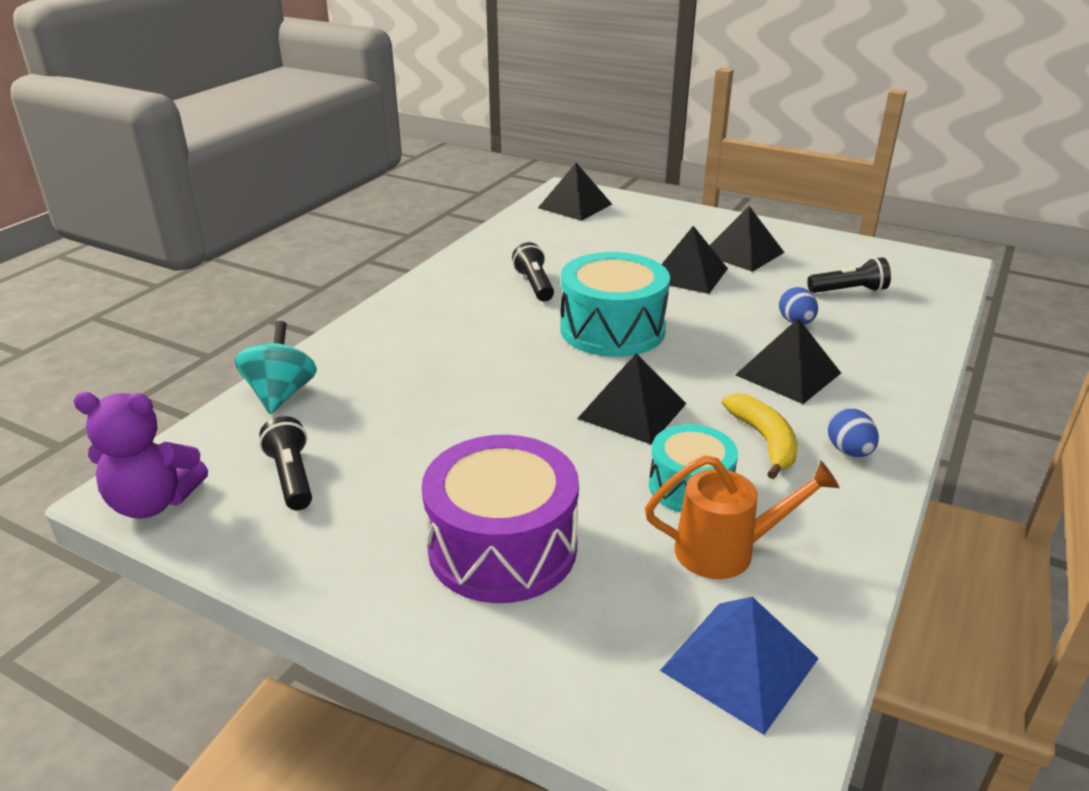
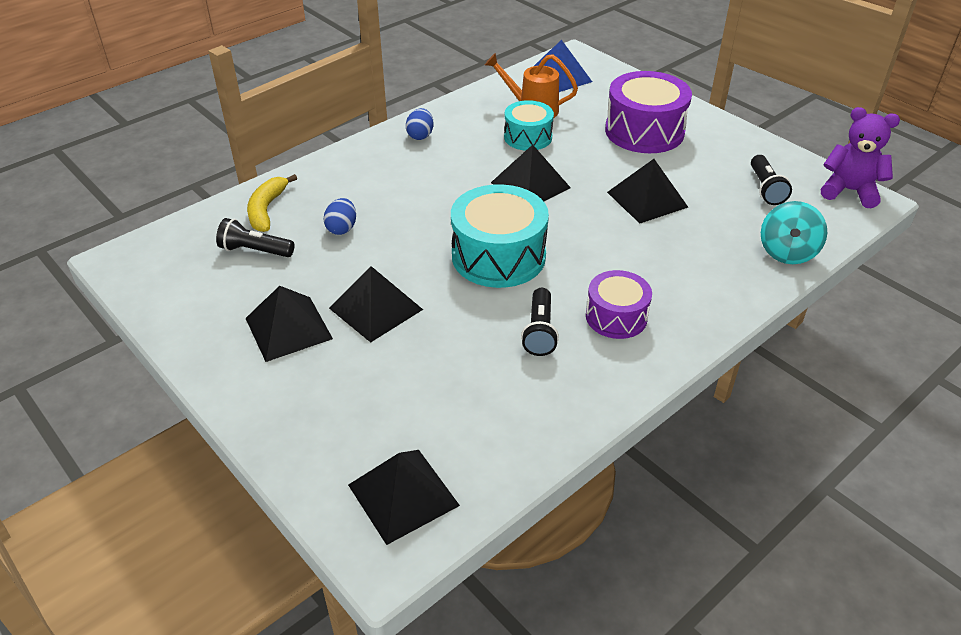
camera: 160 degrees left, 10 degrees up
(469, 305) = (616, 317): none -> purple drum
(764, 441) = (463, 150): yellow banana -> yellow banana (267, 210)
(788, 374) = (400, 187): black pyramid -> black pyramid (647, 199)

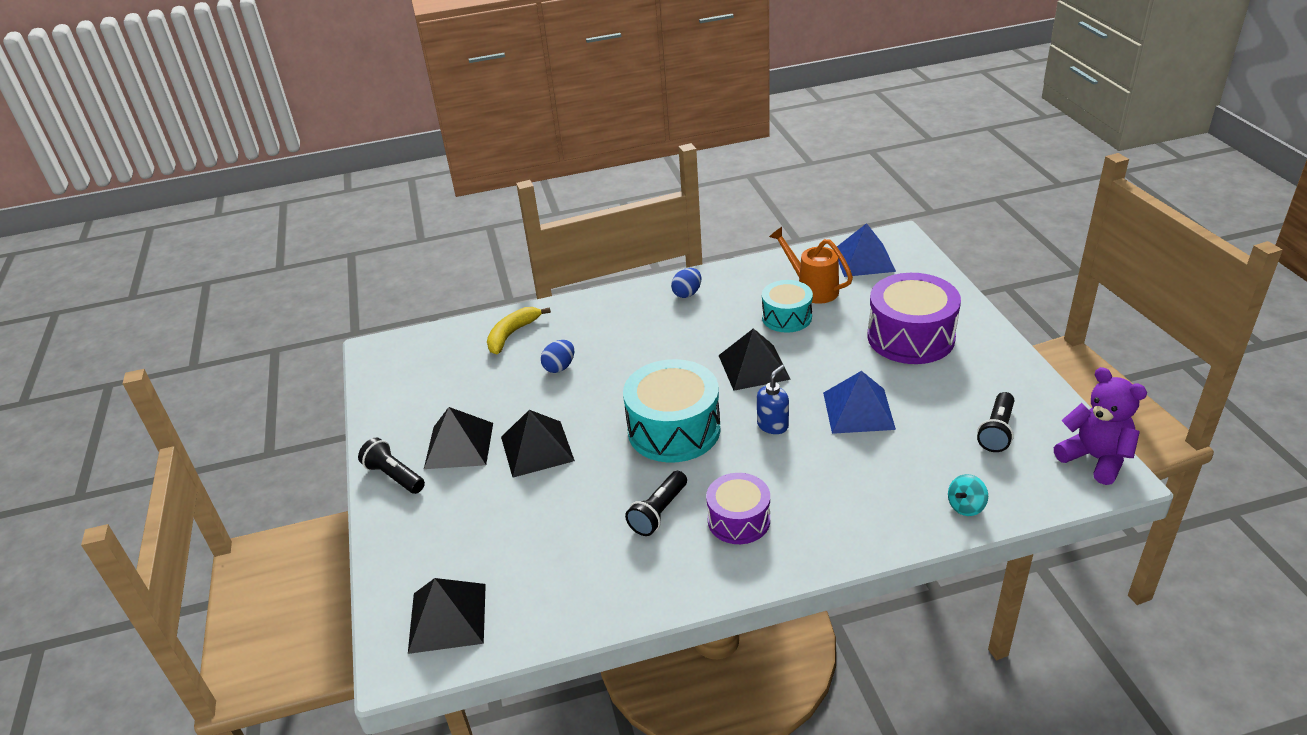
camera: 30 degrees right, 5 degrees down
(255, 250) = (479, 369): black flashlight -> black flashlight (394, 476)
(585, 229) = (773, 425): none -> blue soap dispenser
(647, 199) = (858, 410): black pyramid -> blue pyramid
(787, 252) = (966, 506): turquoise spinning top -> turquoise spinning top, size x0.60

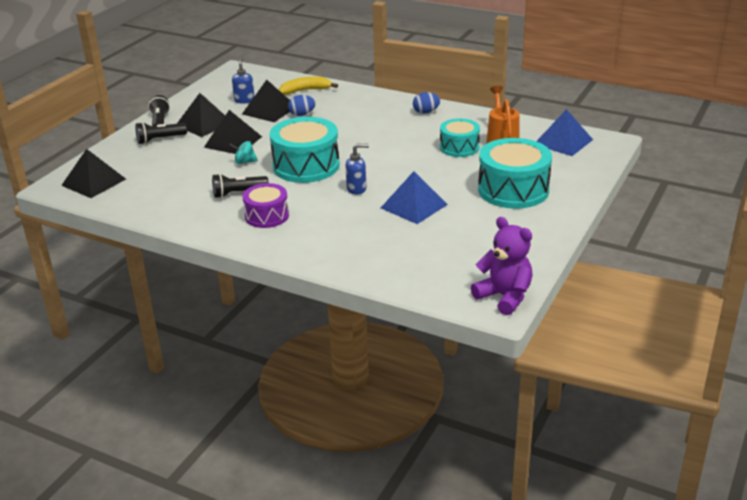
camera: 40 degrees right, 5 degrees down
(458, 385) = (244, 100): none -> blue soap dispenser
(754, 367) = (396, 160): black pyramid -> black pyramid (269, 110)
(910, 337) = (513, 190): purple drum -> turquoise drum
(966, 506) = (386, 274): turquoise spinning top -> turquoise spinning top (244, 162)
(996, 431) = (472, 254): black flashlight -> black flashlight (160, 139)
(1095, 458) = (504, 297): purple teddy bear -> purple teddy bear turned 45 degrees counterclockwise

